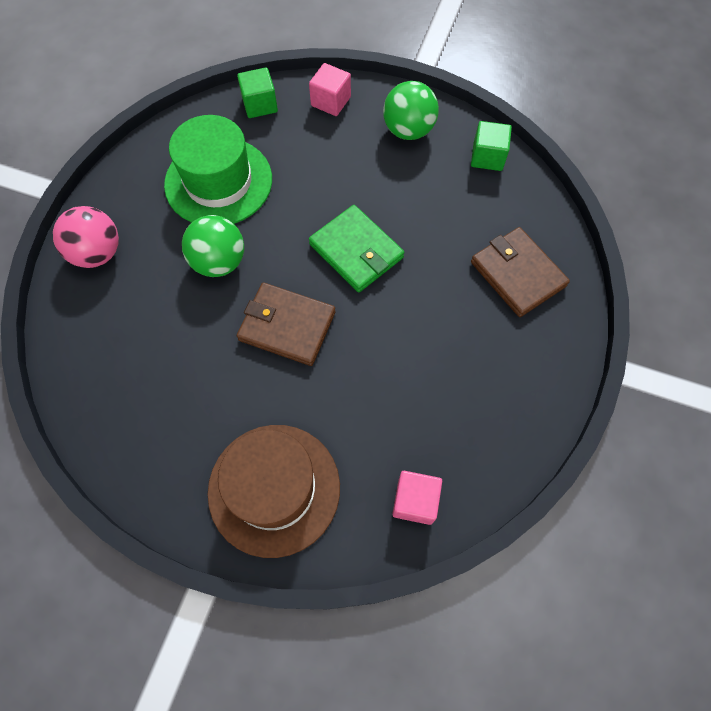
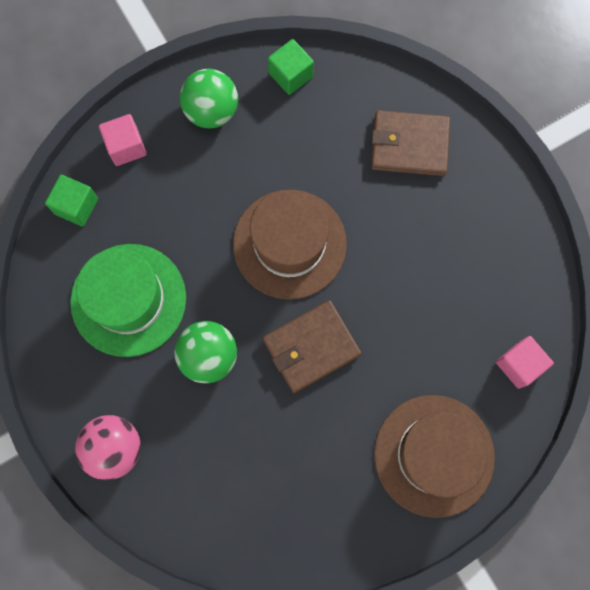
camera: 50 degrees left, 10 degrees up
(356, 251) = (289, 244): green wallet -> brown hat

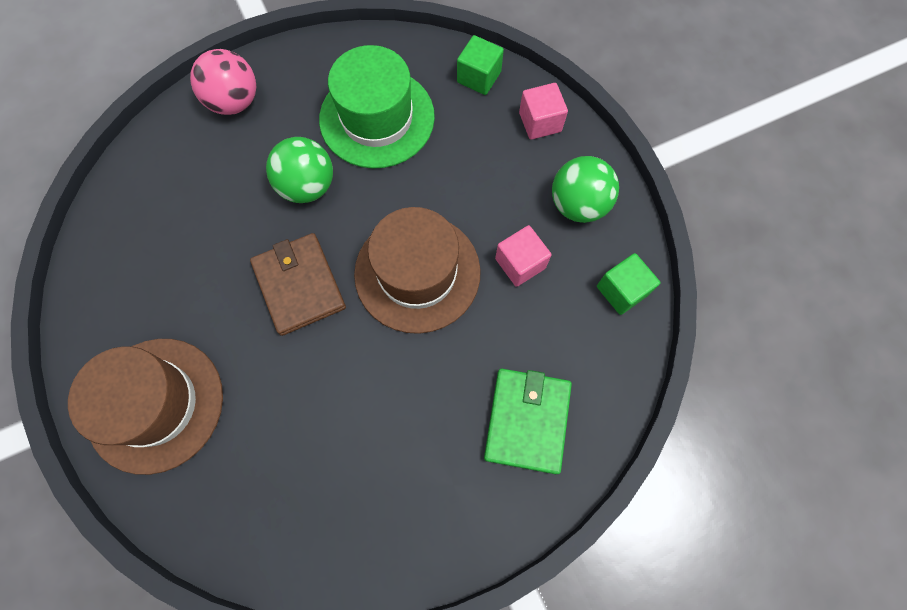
camera: 95 degrees right, 5 degrees down
(409, 145) = (527, 421): brown wallet -> green wallet
(519, 364) = (236, 522): pink cube -> pink cube (520, 263)

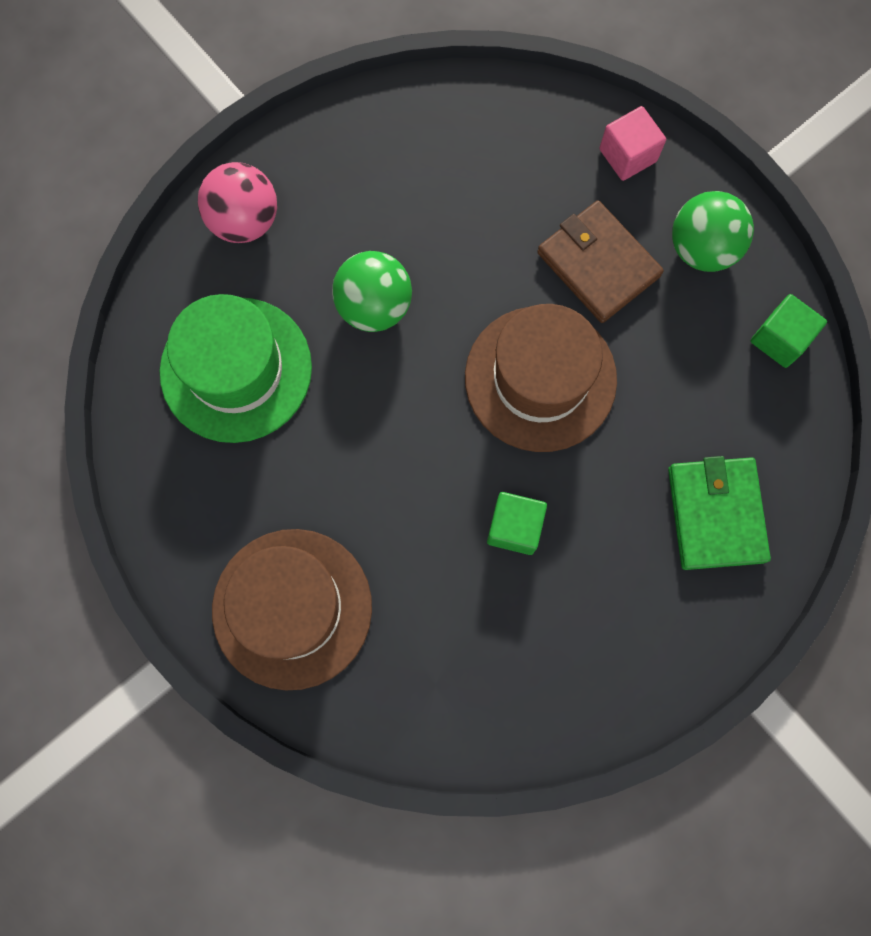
camera: 15 degrees left, 5 degrees up
(299, 285) = (407, 429): brown wallet -> brown wallet (598, 264)
(377, 118) = (429, 198): green hat -> green hat (236, 369)
(479, 77) = (536, 114): green cube -> green cube (514, 527)
(520, 263) = (655, 337): pink cube -> none

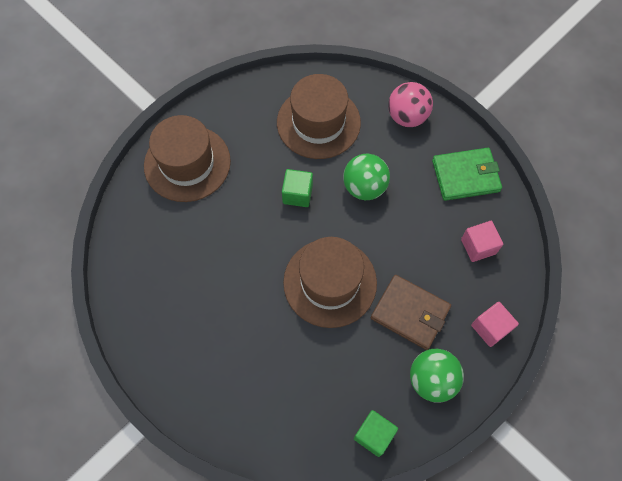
camera: 85 degrees right, 10 degrees down
(236, 369) = (318, 122): green hat -> brown hat
(496, 149) = (478, 246): none -> pink cube
(514, 527) = (236, 273): green cube -> green cube (297, 194)
(598, 264) = (410, 313): brown wallet -> brown wallet turned 75 degrees clockwise
(716, 514) = (250, 394): green wallet -> green wallet (465, 176)

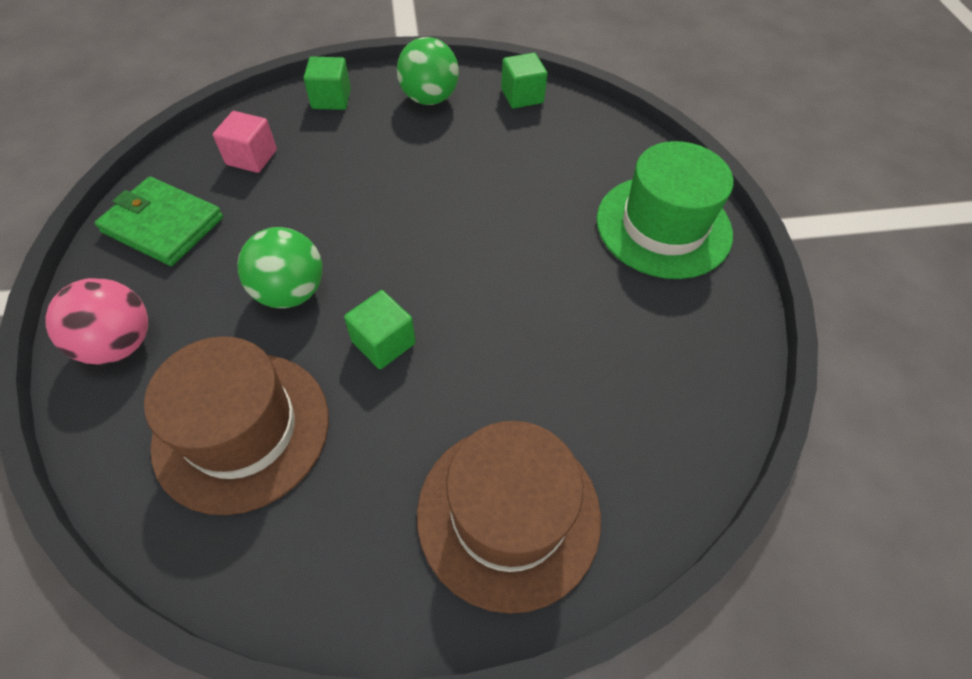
camera: 145 degrees left, 10 degrees down
(203, 373) = (663, 226): none -> green hat
(330, 282) = (445, 222): brown hat -> none
(410, 313) = (390, 149): brown wallet -> none
(490, 328) = (331, 99): pink cube -> green cube

